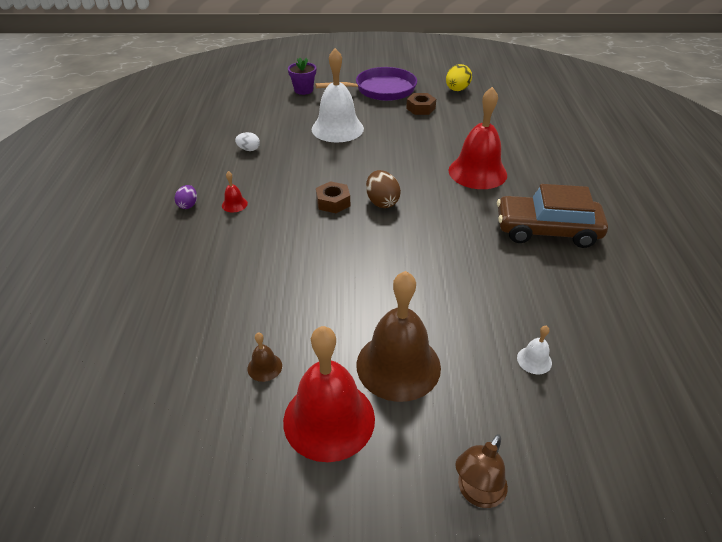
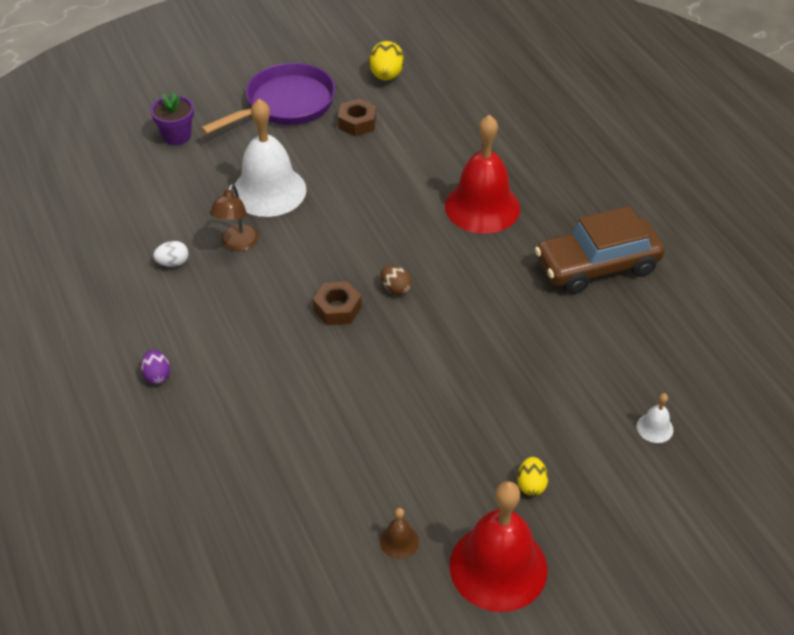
camera: 25 degrees left, 5 degrees up
(234, 204) = (217, 354): red bell -> none
(382, 202) = (395, 289): brown egg -> brown egg, size x0.63
(398, 365) = (531, 485): brown bell -> yellow egg
(477, 493) = (666, 577): brown lamp -> brown lamp (237, 244)

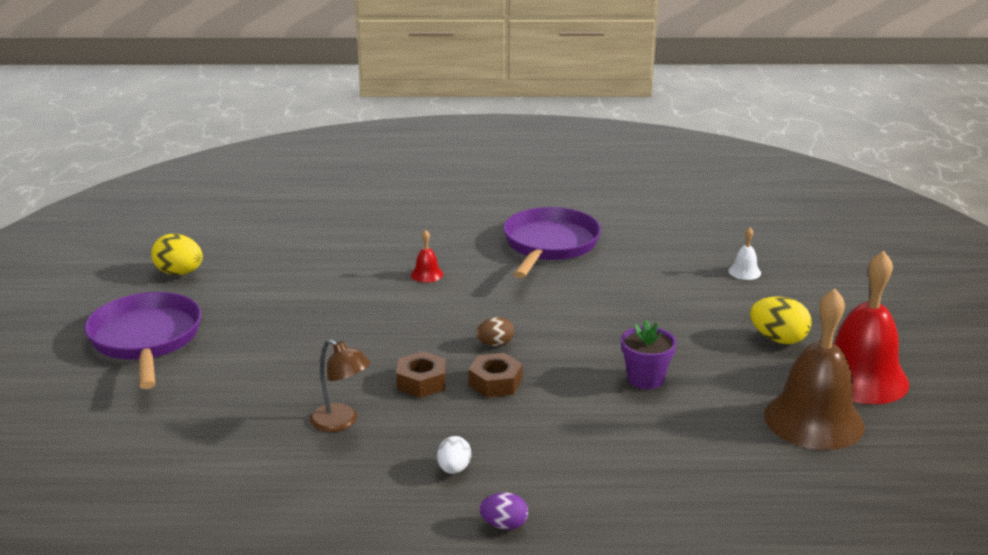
camera: 65 degrees left, 20 degrees down
(173, 263) = (328, 475): white egg -> white egg (454, 469)
(177, 136) = (105, 424): purple flower pot -> purple flower pot (645, 379)
(269, 191) = (277, 382): white bell -> none
(357, 123) = (231, 306): brown nut -> brown nut (421, 382)
(399, 541) = (813, 420): brown bell -> brown bell, size x2.45
(482, 207) = (427, 274): red bell -> red bell, size x0.41
(531, 485) = (778, 339): yellow egg -> yellow egg, size x1.59
(597, 266) = (549, 245): brown car -> purple pan

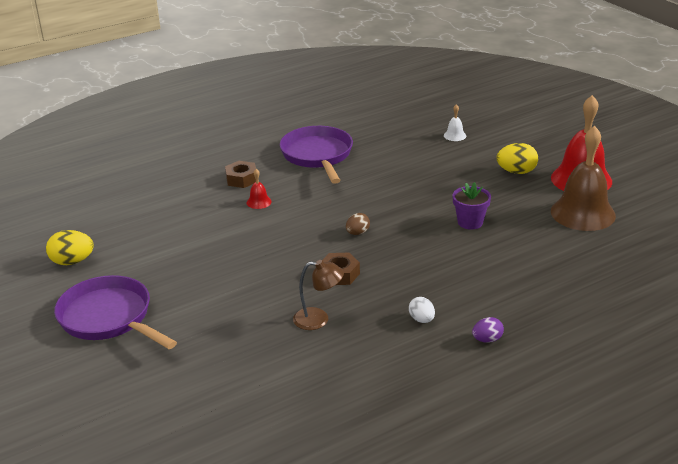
camera: 30 degrees left, 5 degrees up
(495, 382) = (385, 257): brown nut -> brown nut (241, 179)

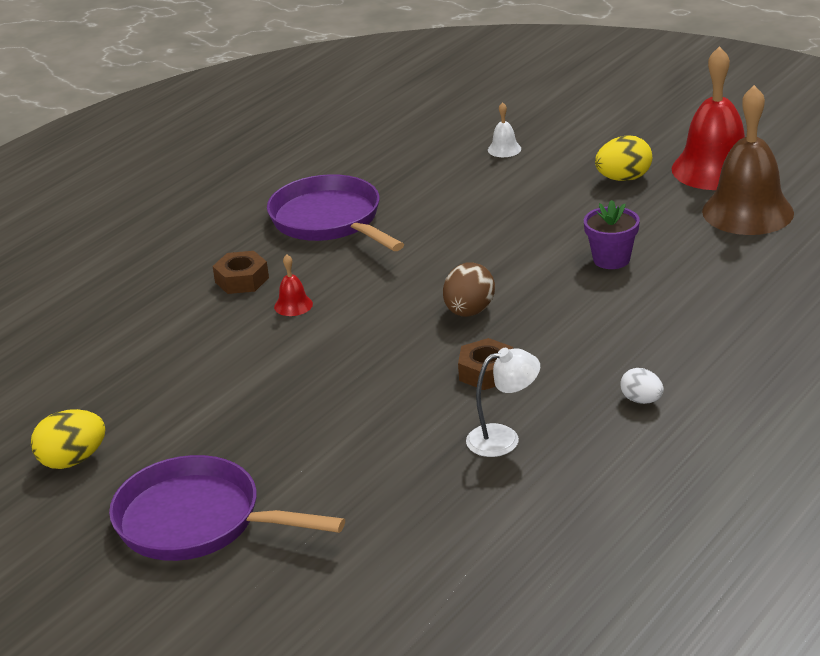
camera: 20 degrees left, 0 degrees up
(318, 319) = (504, 438): brown lamp -> white lamp
(357, 233) = (469, 312): brown egg -> brown egg, size x1.59
(487, 340) = (743, 402): purple egg -> none

